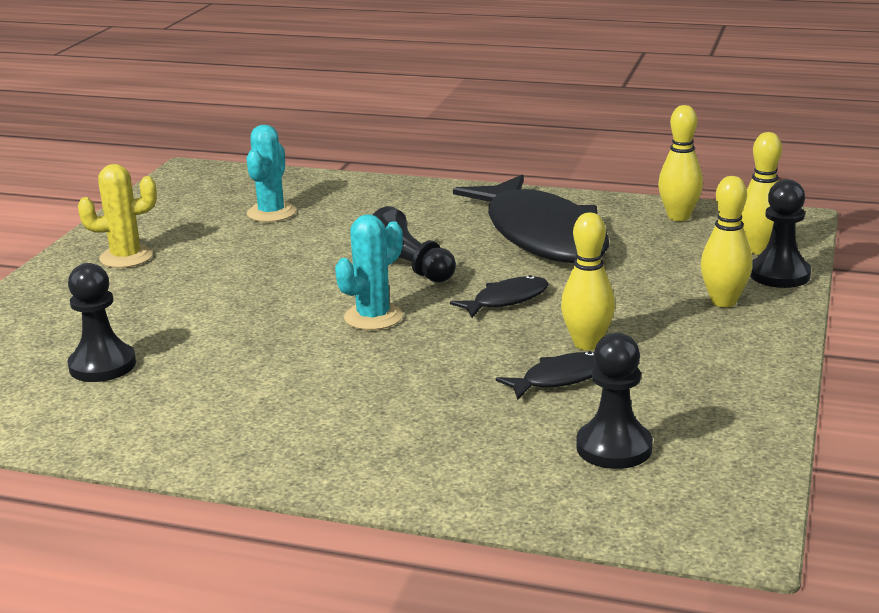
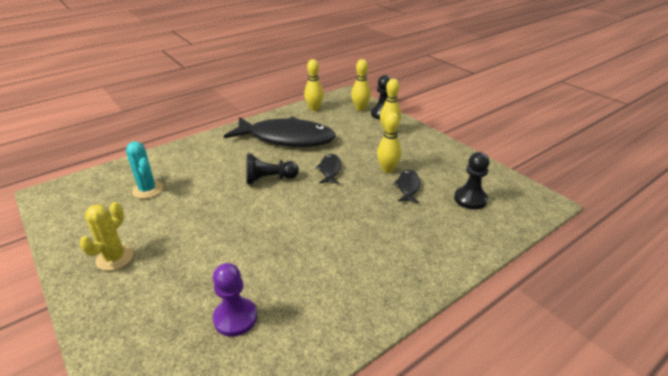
camera: 55 degrees left, 10 degrees up
(102, 365) = (235, 318): black pawn -> purple pawn
(373, 317) = (300, 207): turquoise cactus -> none

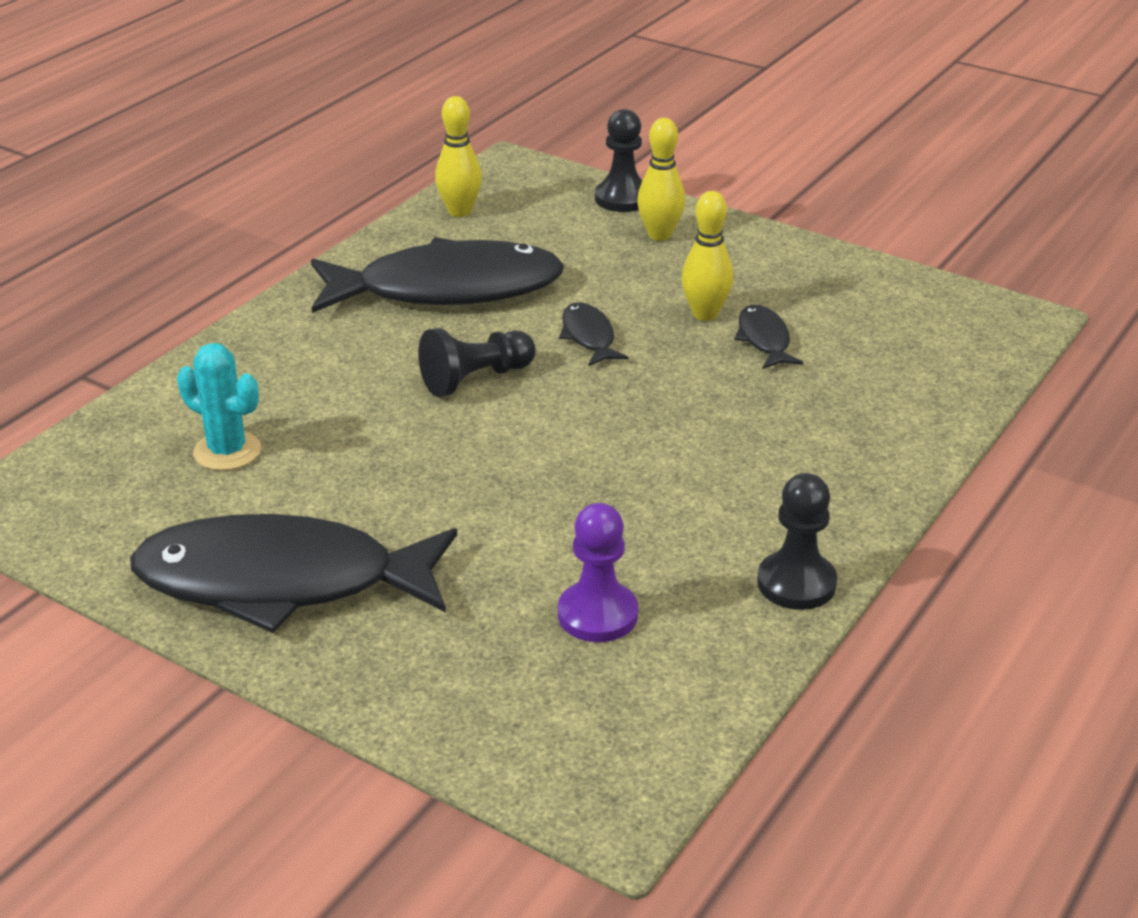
camera: 20 degrees left, 0 degrees up
(115, 258) = (282, 582): yellow cactus -> black fish
(360, 108) = (565, 194): yellow bowling pin -> none
(470, 199) = (890, 339): black pawn -> black pawn (796, 583)

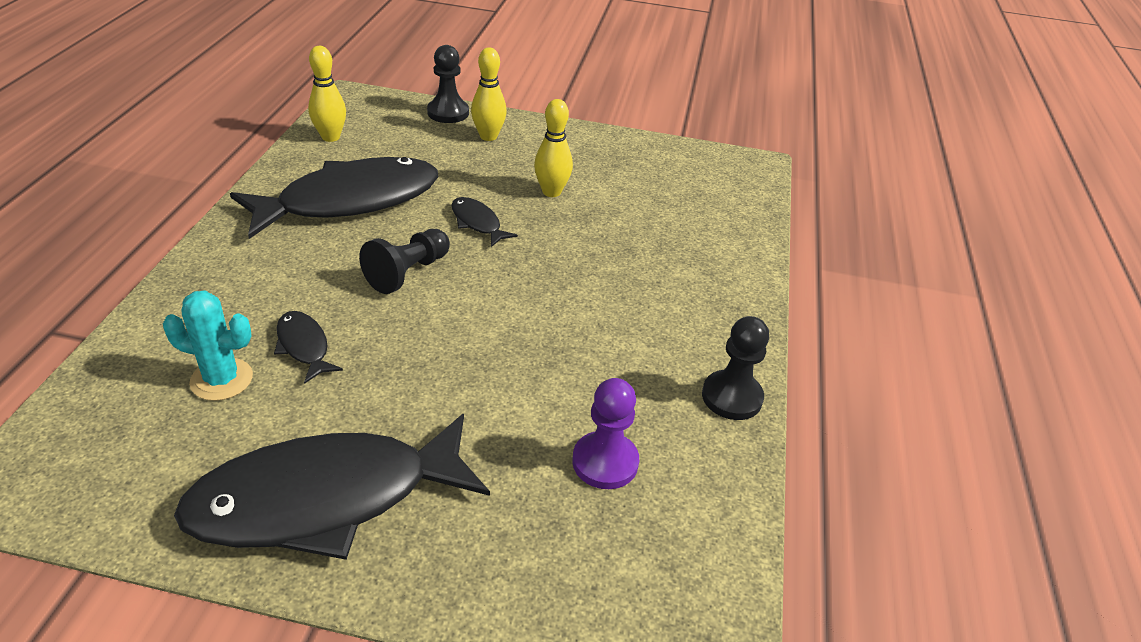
camera: 25 degrees left, 5 degrees up
(764, 339) = (602, 205): black fish -> black fish (304, 346)

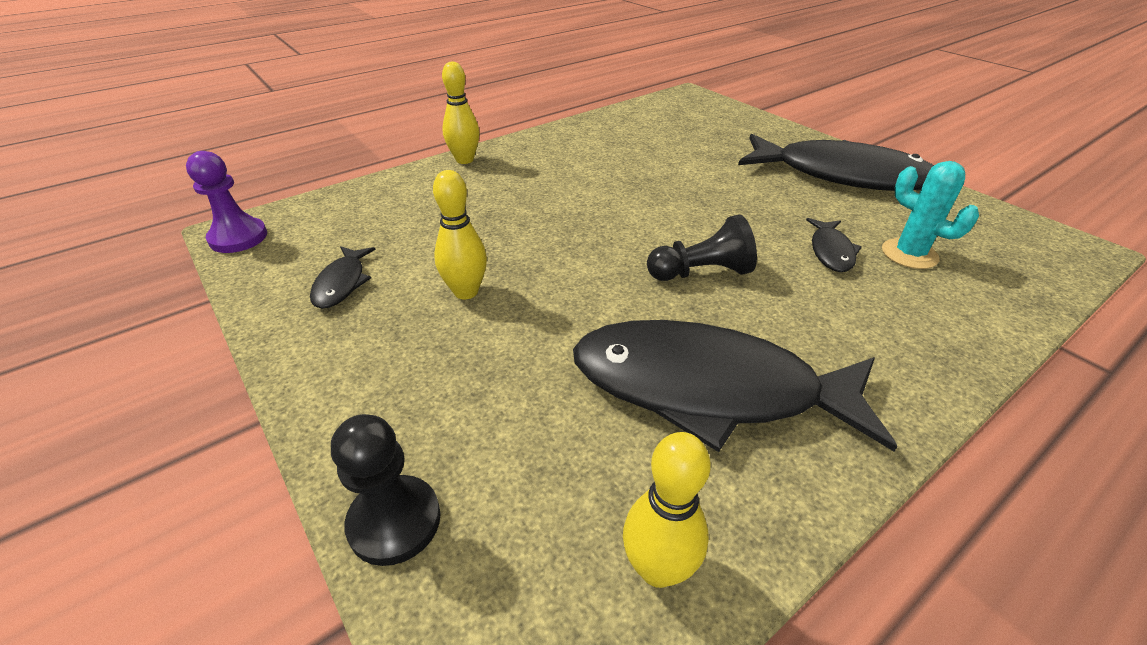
camera: 135 degrees left, 0 degrees up
(477, 223) = (585, 292): black fish -> black fish (342, 283)
(488, 136) = (412, 418): yellow bowling pin -> yellow bowling pin (464, 160)
(605, 462) = (669, 138): purple pawn -> purple pawn (238, 237)
(732, 397) = (564, 133): black pawn -> none

